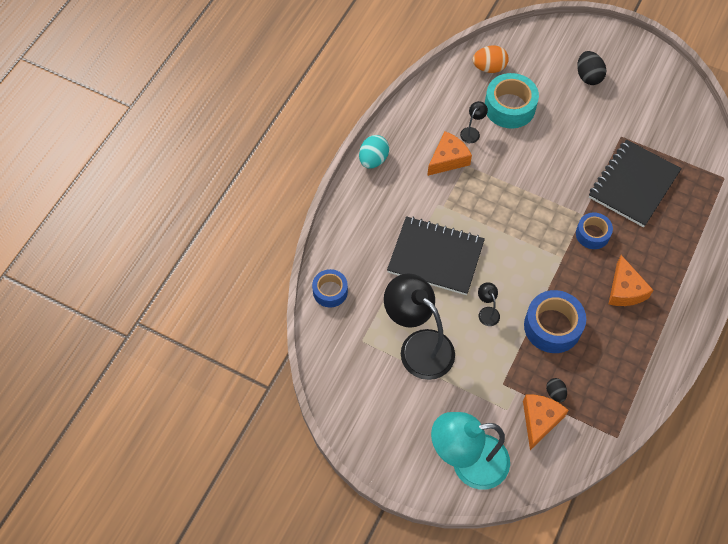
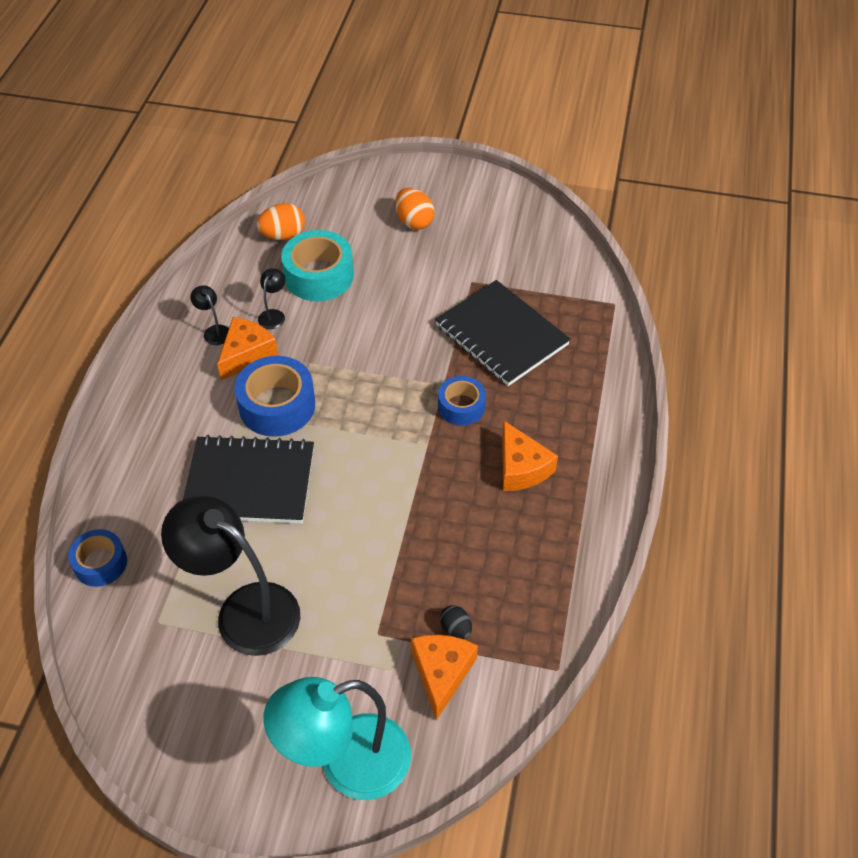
camera: 15 degrees left, 10 degrees down
(373, 160) = (141, 375): turquoise egg -> none
(487, 312) = (336, 540): black lamp -> black lamp (214, 331)
(552, 326) = (432, 538): blue tape -> blue tape (277, 406)
(588, 76) = (414, 222): black egg -> orange egg
(633, 185) = (501, 335): black notebook -> black notebook turned 60 degrees counterclockwise

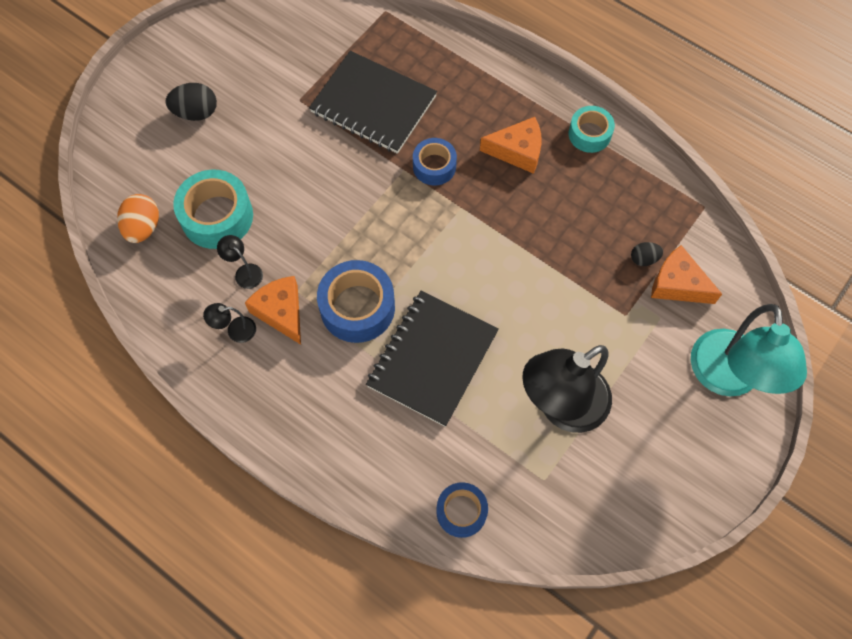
camera: 65 degrees left, 15 degrees up
(414, 222) = (196, 112): orange egg -> black egg
(501, 335) = (373, 105): black notebook -> black notebook turned 45 degrees clockwise
(583, 524) = (589, 134): none -> turquoise tape

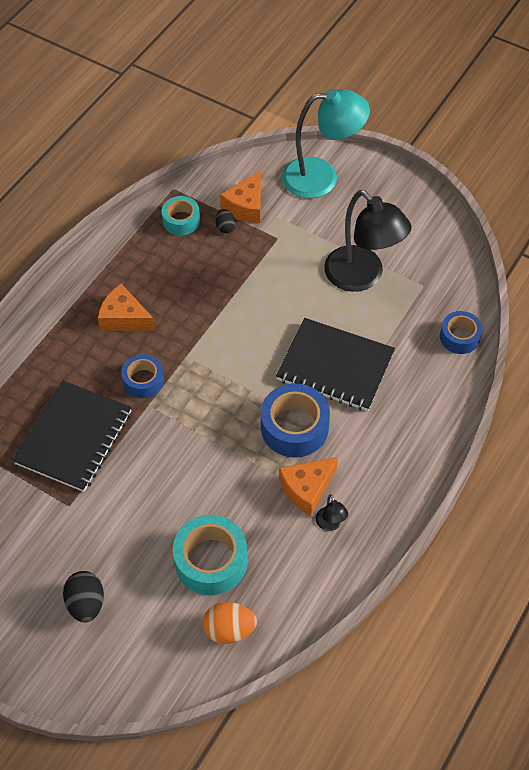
camera: 95 degrees left, 10 degrees down
(244, 272) = (269, 526): black lamp -> none
(517, 151) = (124, 317): orange cheese -> orange cheese turned 60 degrees counterclockwise
(589, 134) = (104, 266): turquoise tape -> turquoise tape (181, 220)

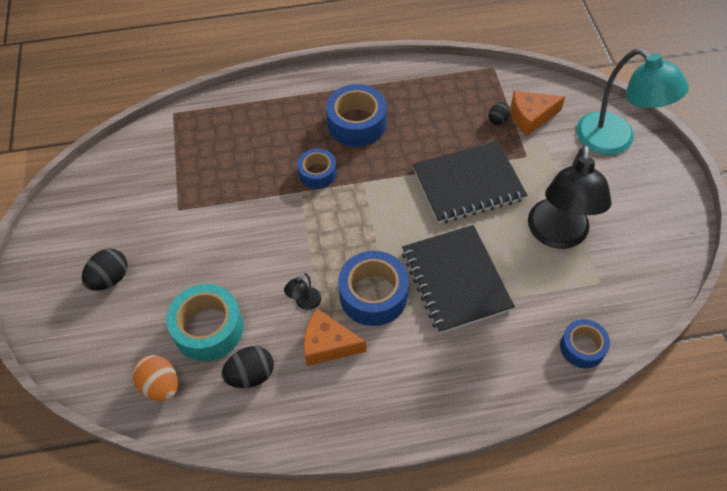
camera: 50 degrees right, 0 degrees up
(74, 438) = (233, 171): black notebook -> black notebook (468, 184)
(124, 317) = (356, 123): orange cheese -> blue tape
(181, 220) = (472, 92): turquoise tape -> none
(282, 559) = (251, 375): none -> black egg
(330, 524) = (311, 386): black lamp -> black lamp (305, 303)

